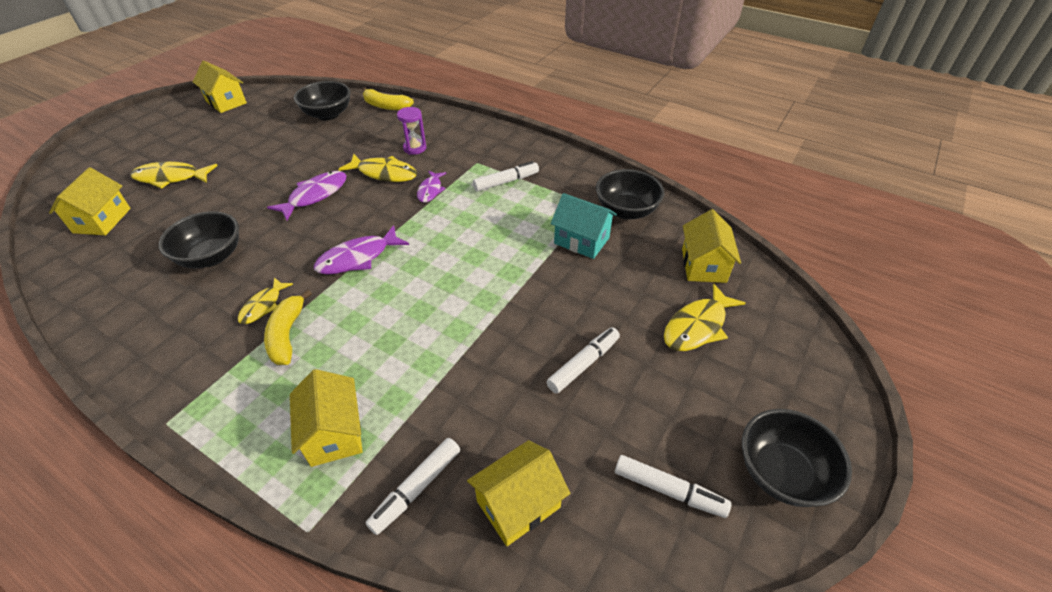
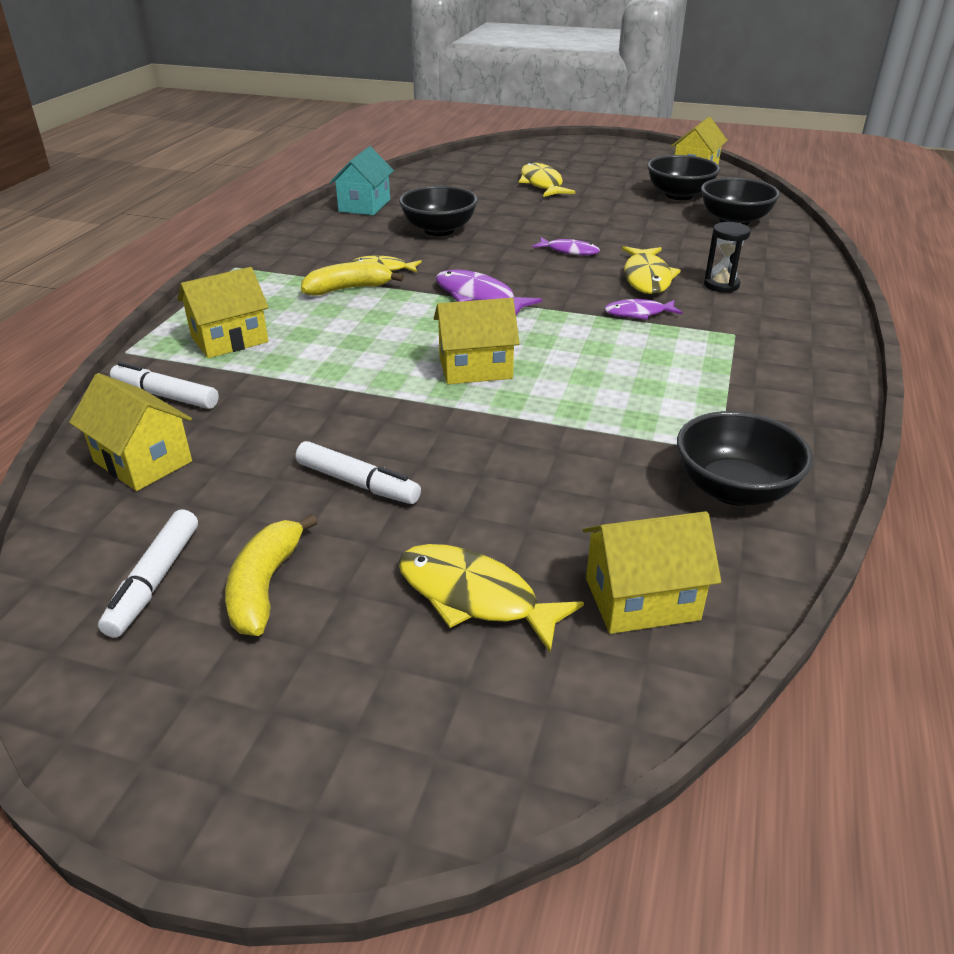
camera: 75 degrees right, 10 degrees down
(102, 220) = (461, 178): yellow house -> yellow house (475, 368)
(315, 195) = (569, 251): purple fish -> purple fish, size x0.63
(386, 106) = (798, 248): yellow banana -> yellow banana (265, 586)
(414, 148) = (721, 285): purple hourglass -> black hourglass
(506, 182) = (710, 364): white marker -> none
(581, 240) = (618, 451): turquoise house -> turquoise house (364, 205)
(781, 473) = (180, 710): black bowl -> black bowl (679, 195)

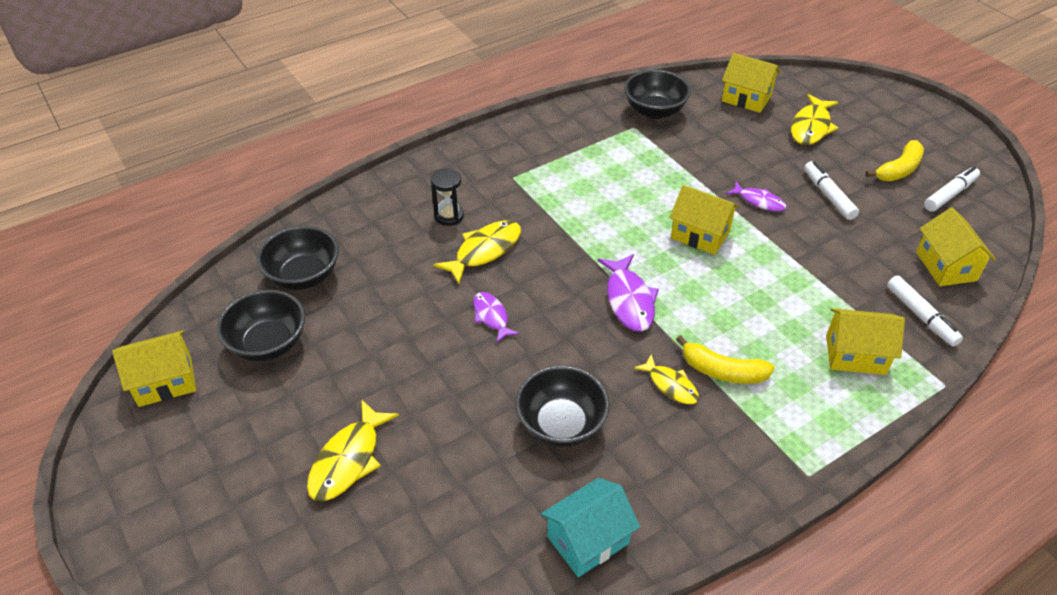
camera: 140 degrees left, 10 degrees up
(475, 597) = (811, 127): yellow fish -> yellow fish turned 45 degrees clockwise
(638, 313) = (542, 223): purple fish -> purple fish (759, 201)

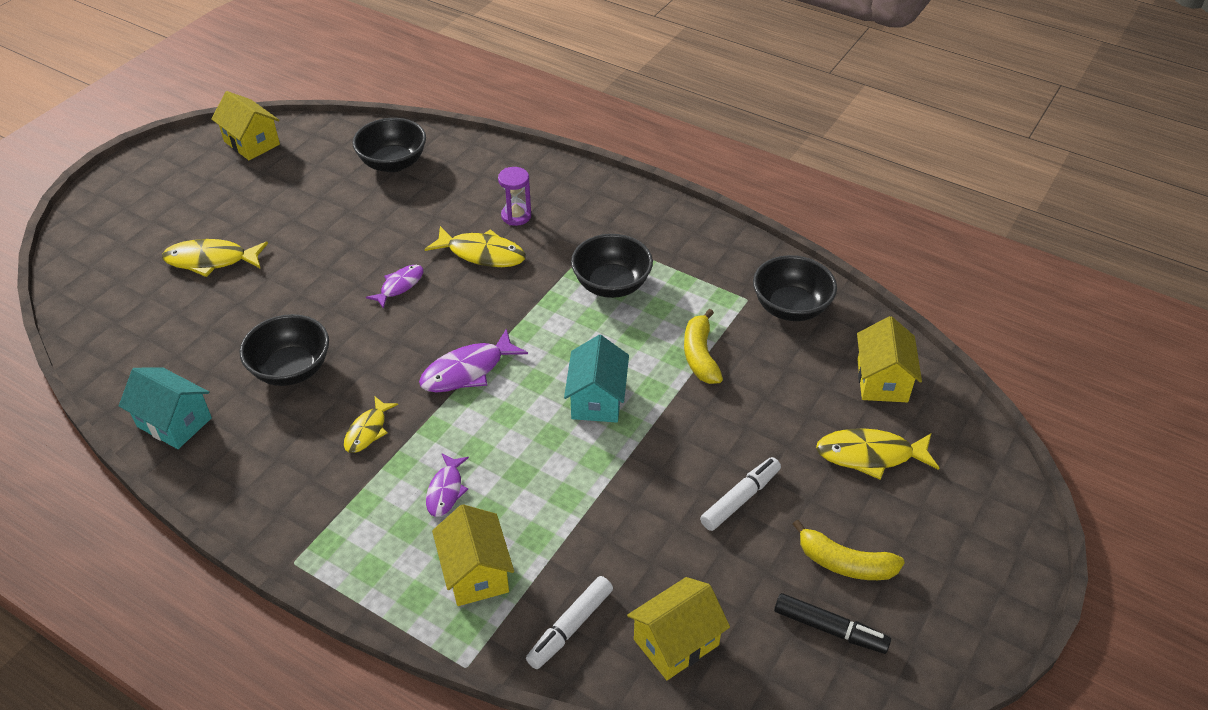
camera: 65 degrees right, 0 degrees up
(268, 344) = (310, 175): black bowl -> black bowl (611, 285)
(449, 216) = (516, 216): black hourglass -> purple hourglass
(700, 234) = (597, 399): yellow house -> turquoise house
(722, 371) = (403, 465): yellow banana -> yellow banana (700, 355)
(759, 201) = (686, 436): purple fish -> purple fish (446, 490)
(950, 194) = (830, 629): white marker -> black marker

